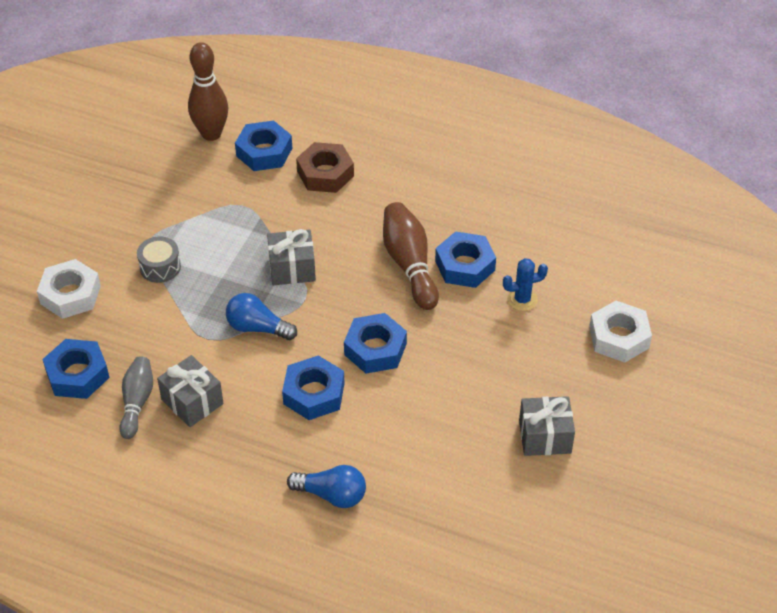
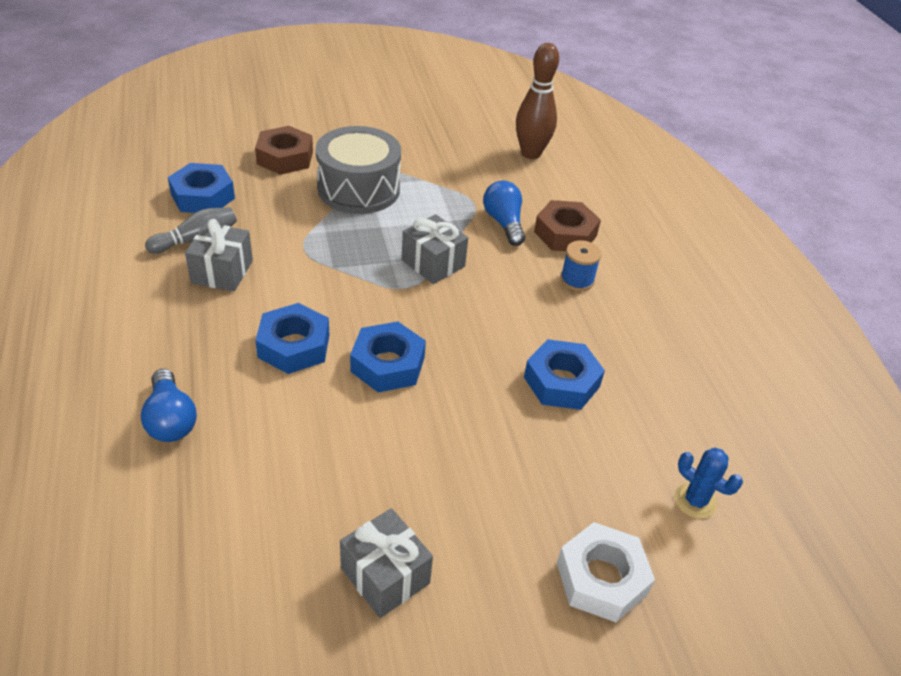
camera: 50 degrees right, 5 degrees down
(70, 295) = (285, 157): white nut -> brown nut
(160, 267) = (358, 189): grey drum -> grey drum, size x1.99
(257, 328) = (343, 273): blue light bulb -> blue light bulb (504, 223)
(264, 152) = (546, 189): blue nut -> none
(379, 198) = (577, 280): none -> blue spool
(409, 264) = (519, 339): brown bowling pin -> none
(522, 299) = (565, 453): blue cactus -> blue cactus (695, 501)

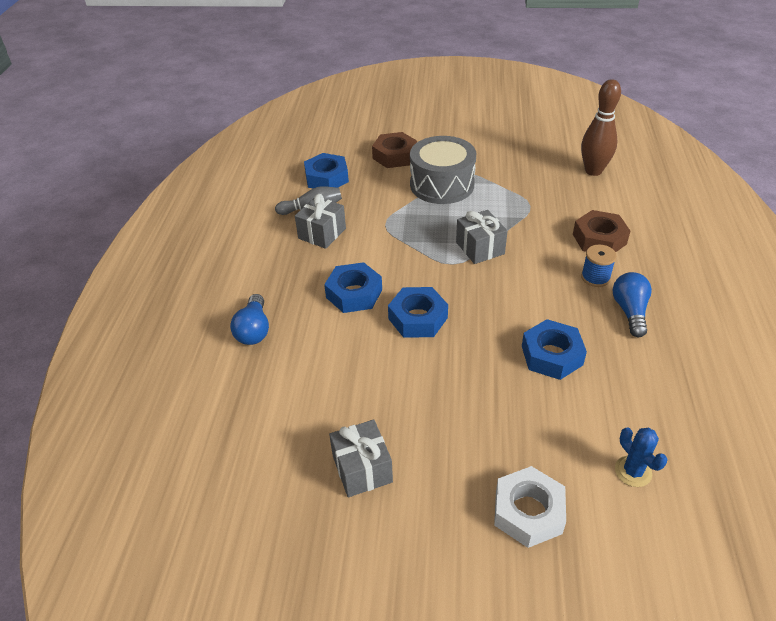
camera: 25 degrees right, 0 degrees up
(504, 223) = (549, 224): blue light bulb -> blue light bulb (630, 311)

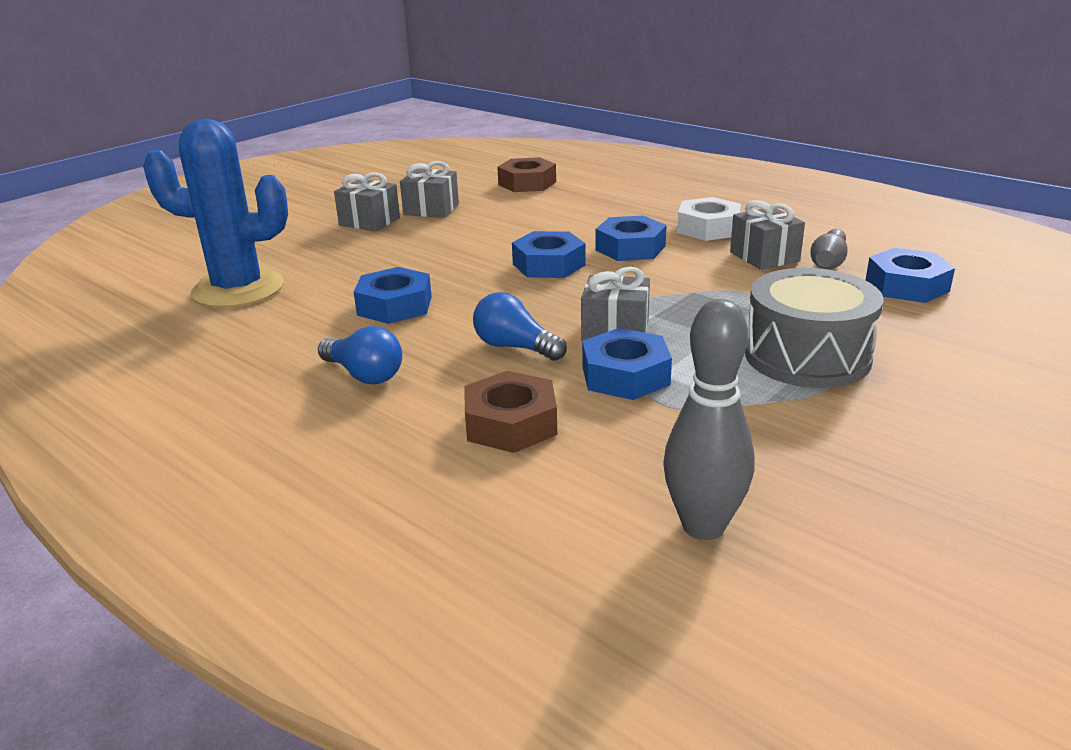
camera: 125 degrees right, 15 degrees down
(254, 330) = (638, 205): blue light bulb -> blue light bulb (515, 347)
(395, 156) = (942, 348): brown nut -> brown nut (527, 183)
(430, 498) = (369, 222): none -> grey gift
(520, 226) = (625, 375): none -> blue nut
(528, 512) = (297, 245): white nut -> white nut (708, 228)
(593, 171) = (703, 526): brown bowling pin -> grey bowling pin
(595, 277) = (448, 381): blue spool -> none
(633, 471) = (238, 289): blue cactus -> blue cactus, size x2.41

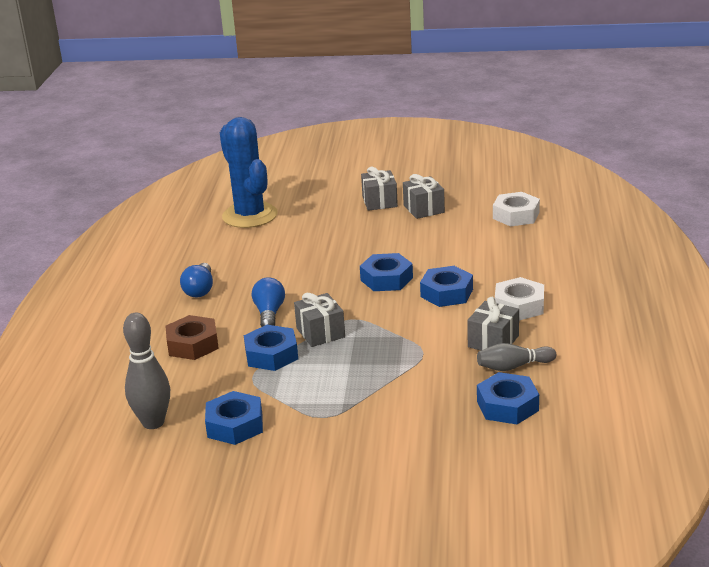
camera: 55 degrees right, 0 degrees up
(395, 306) = (279, 262): blue nut -> blue nut (235, 425)
(527, 183) = (516, 215): brown nut -> white nut
(807, 356) = (354, 400): grey drum -> none

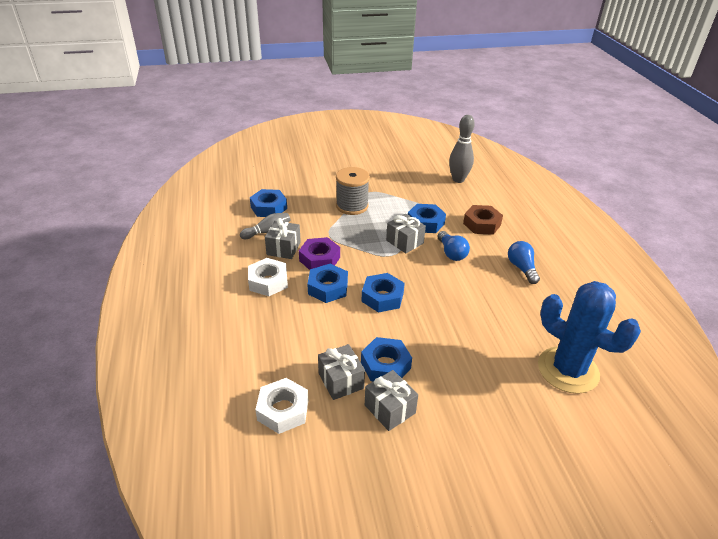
camera: 160 degrees right, 10 degrees up
(235, 425) = (414, 183): blue nut -> blue nut (385, 365)
(368, 393) = (352, 206): none -> grey spool
(379, 202) = (446, 417): grey gift -> grey gift (341, 381)
(446, 324) = (319, 259): none -> purple nut

